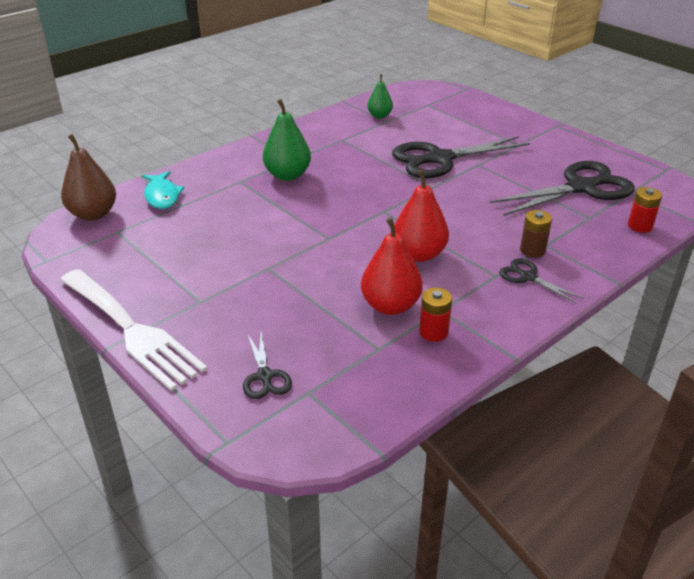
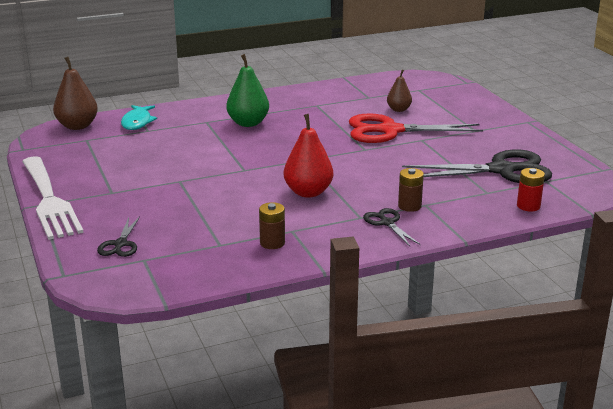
camera: 20 degrees right, 10 degrees down
(379, 116) = (366, 92): green pear -> none
(390, 306) = (253, 221): red pear -> none
(427, 132) = (398, 109): none -> brown pear
(433, 332) = (272, 243): red battery -> brown battery
(440, 159) = (390, 131): black scissors -> red scissors

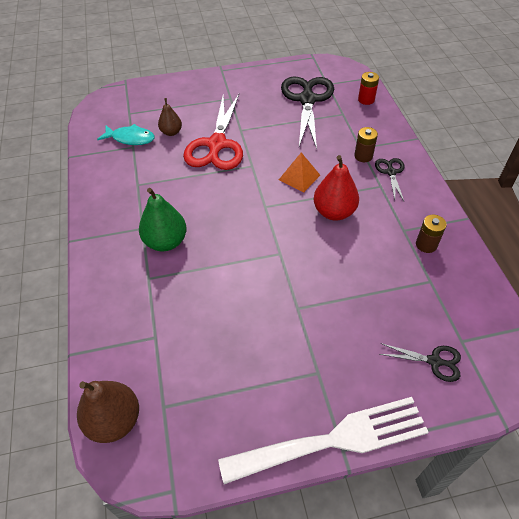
camera: 80 degrees left, 25 degrees up
(137, 122) = (126, 348): turquoise fish -> turquoise fish (130, 138)
(356, 173) = (299, 177): none -> orange pyramid
(387, 223) = (391, 172): black scissors -> black scissors turned 105 degrees clockwise

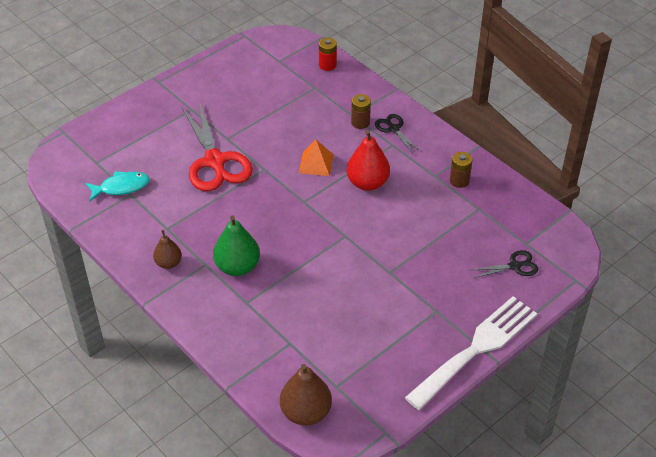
camera: 30 degrees left, 5 degrees down
(171, 132) = (159, 166): brown pear -> brown pear (168, 263)
(307, 100) = (271, 85): black scissors -> none

